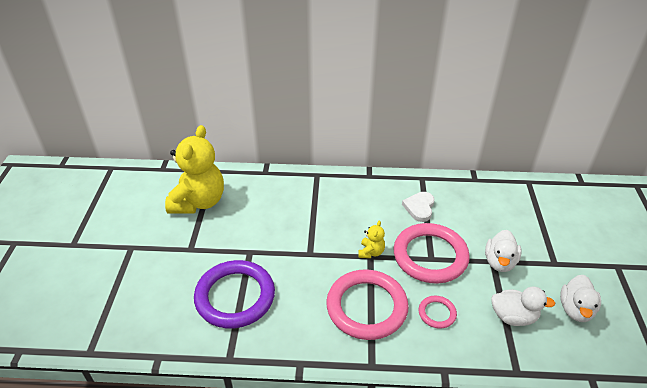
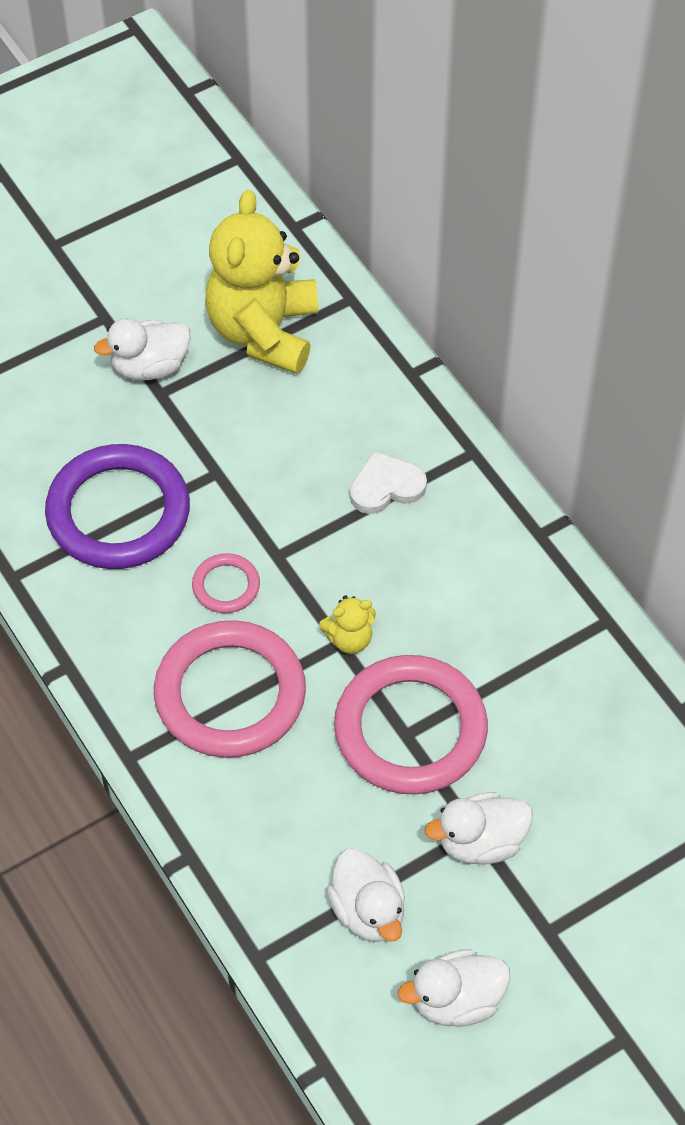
camera: 55 degrees right, 15 degrees up
(173, 245) = (149, 366): none -> white duck
(199, 202) = (263, 332): yellow teddy bear -> yellow teddy bear turned 120 degrees clockwise
(419, 208) = (519, 656): white heart -> white heart (386, 486)
(437, 313) = (291, 797): pink ring -> pink ring (226, 586)

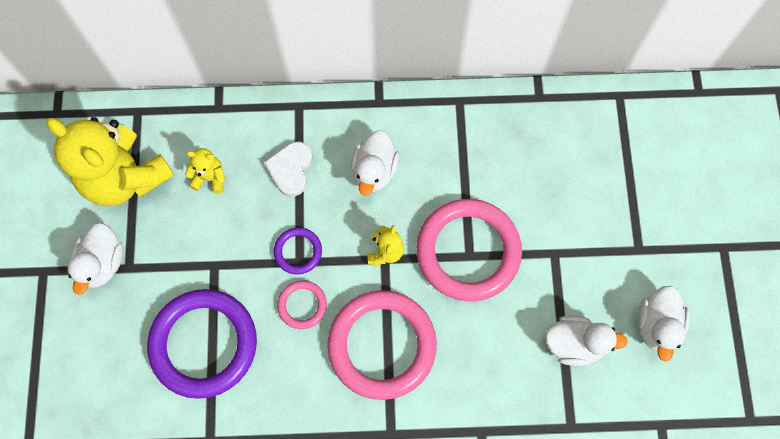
camera: 60 degrees left, 15 degrees up
(288, 547) = (298, 251): none -> purple ring
(319, 412) = (210, 178): none -> yellow teddy bear
(480, 842) = (563, 254): white duck -> white duck (374, 171)

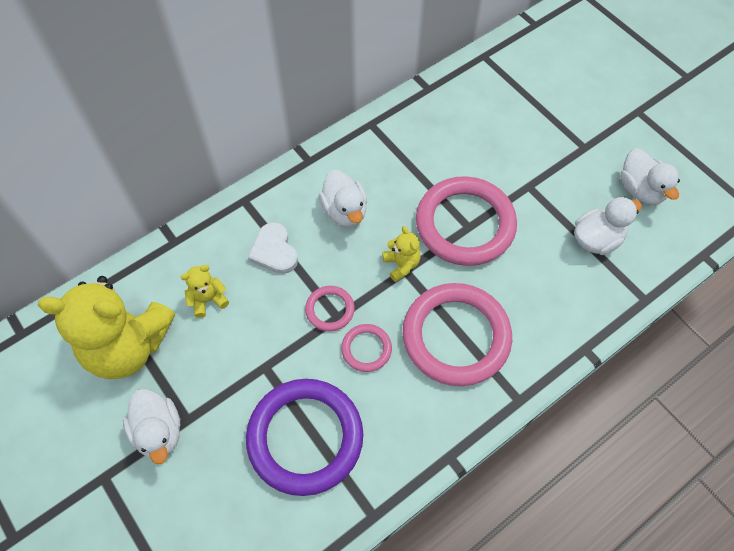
camera: 35 degrees left, 10 degrees down
(298, 251) = (330, 309): purple ring -> pink ring

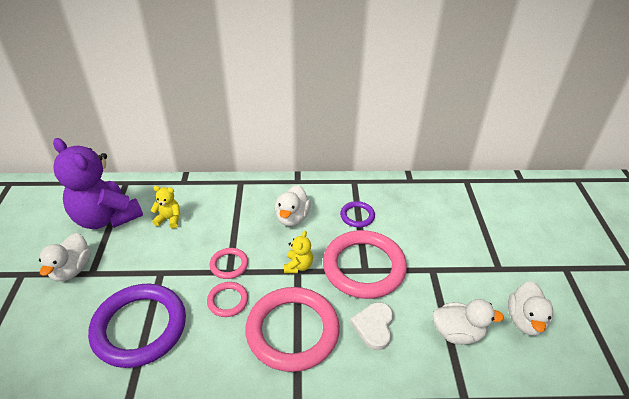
camera: 35 degrees right, 20 degrees down
(128, 346) = (106, 218): yellow teddy bear -> purple teddy bear
(274, 251) = (230, 215): white heart -> white heart (374, 326)
(410, 167) = (357, 216): none -> purple ring

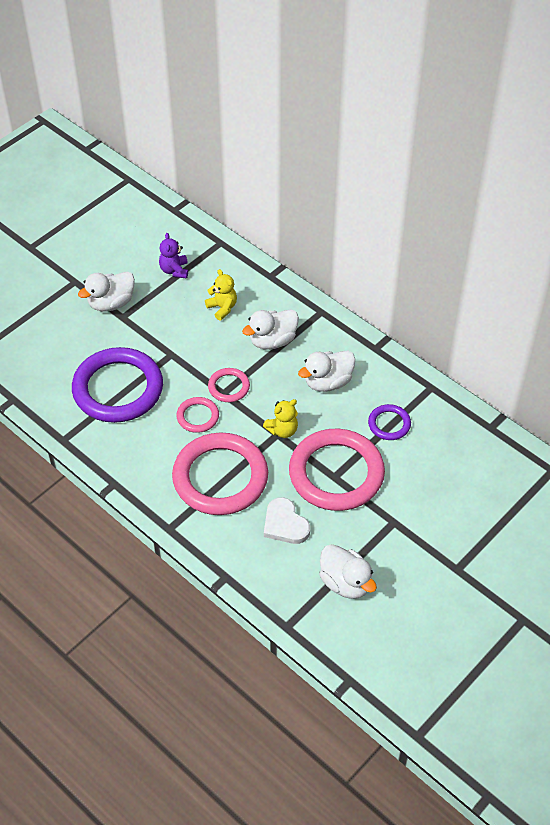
camera: 45 degrees right, 10 degrees up
(106, 218) = (174, 270): purple teddy bear -> purple teddy bear, size x0.42
(374, 326) = (285, 524): white heart -> white heart turned 90 degrees counterclockwise
(525, 320) = (416, 622): white duck -> white duck (272, 341)

